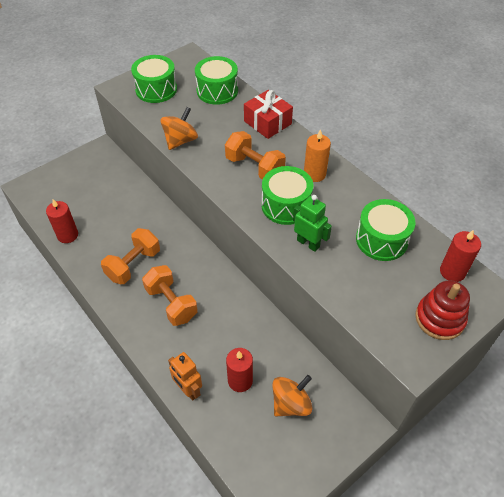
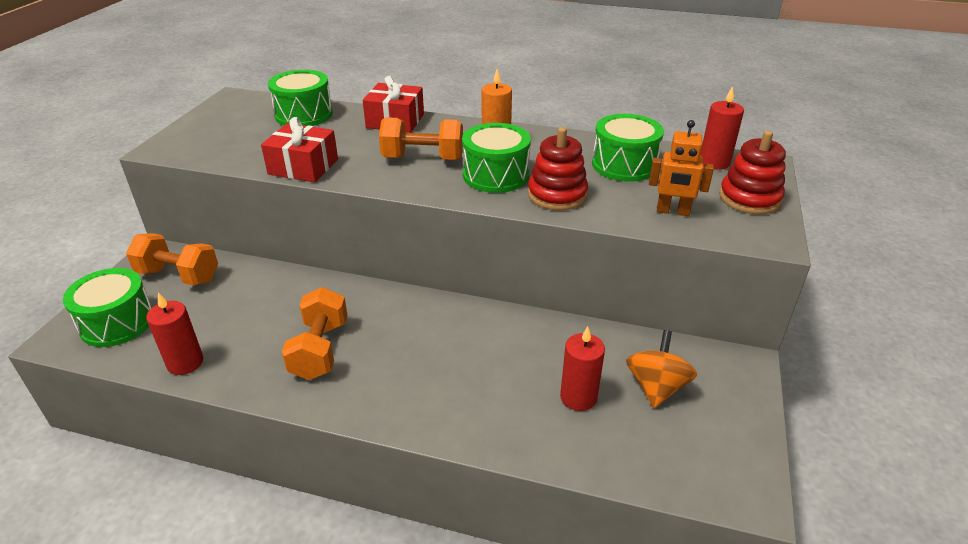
camera: 35 degrees left, 15 degrees down
(156, 89) = (219, 135): green drum -> green drum (117, 322)
(171, 303) = (413, 365): orange dumbbell -> orange dumbbell (178, 275)
(180, 141) = (303, 167): orange spinning top -> red gift
(188, 390) = (527, 442): orange robot -> orange robot (673, 211)
(308, 243) = (557, 195): green robot -> red stacking toy

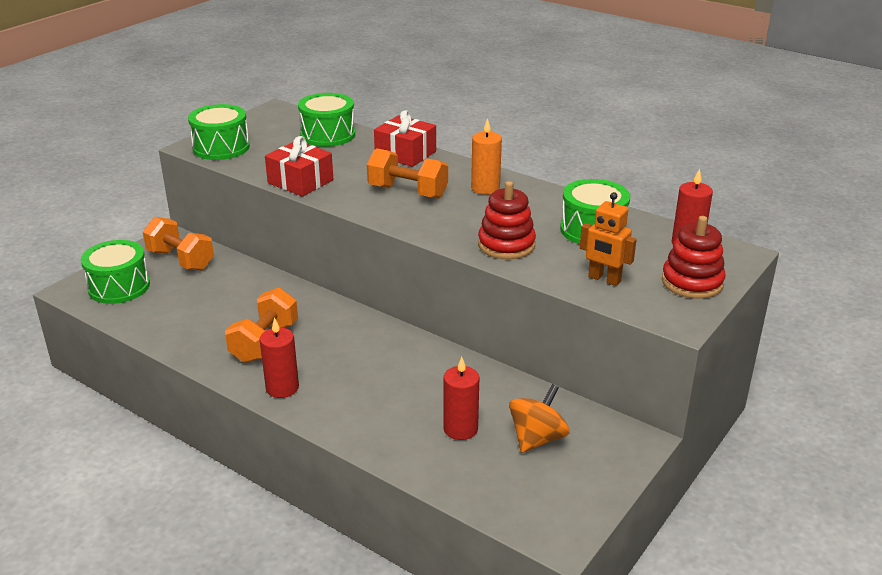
camera: 20 degrees right, 5 degrees down
(185, 363) = (156, 328): red candle -> red candle (282, 388)
(495, 175) = (463, 218): green drum -> green drum (221, 147)

